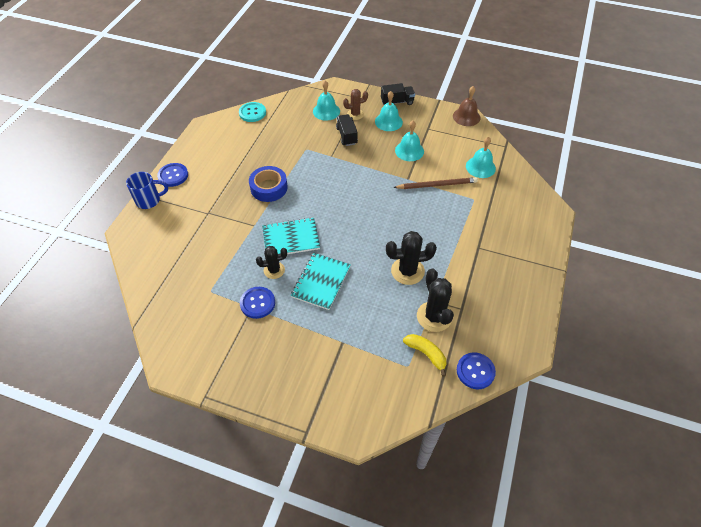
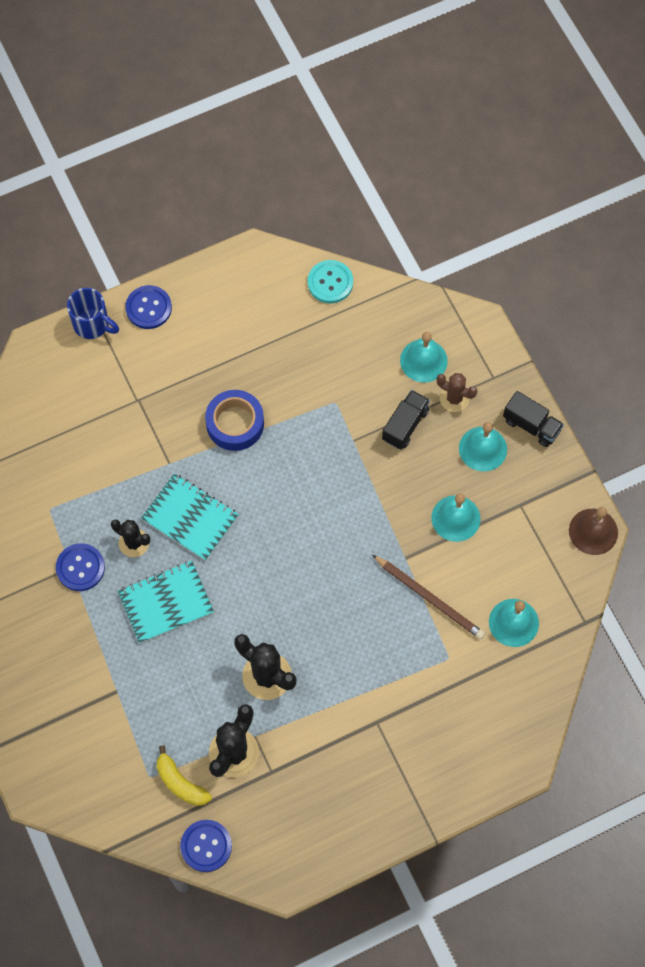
camera: 45 degrees right, 15 degrees up
(426, 354) = (180, 783): yellow banana -> yellow banana turned 135 degrees clockwise

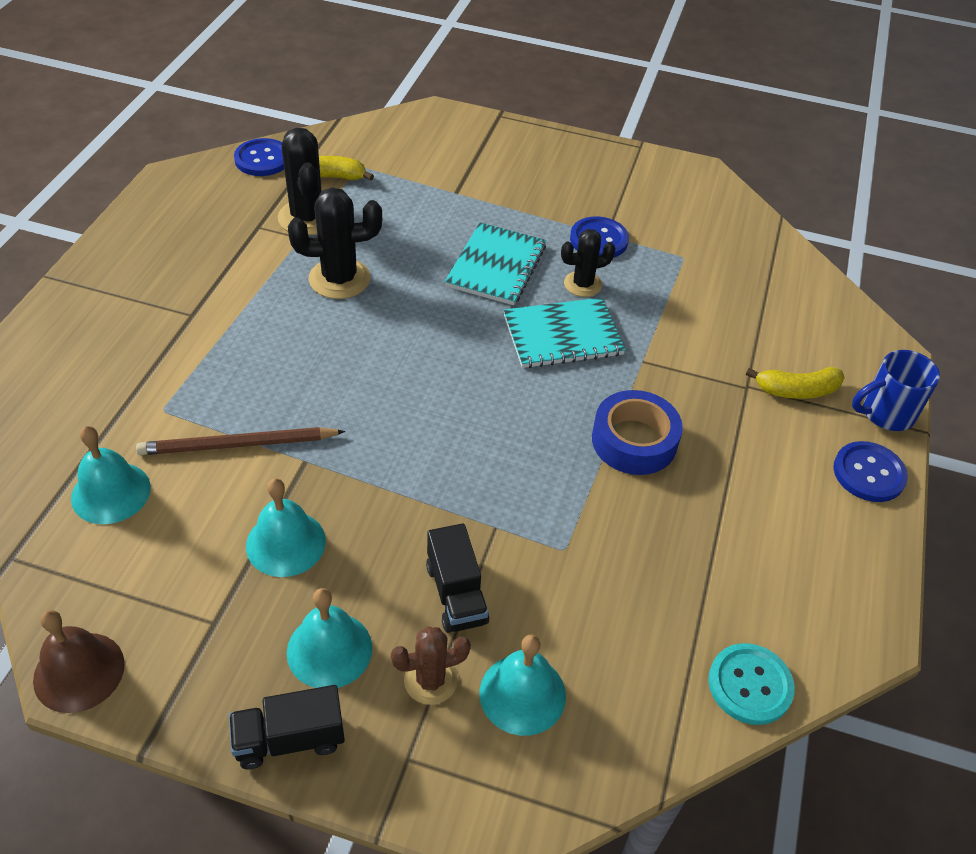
camera: 130 degrees right, 20 degrees down
(116, 375) = (796, 390): none -> yellow banana

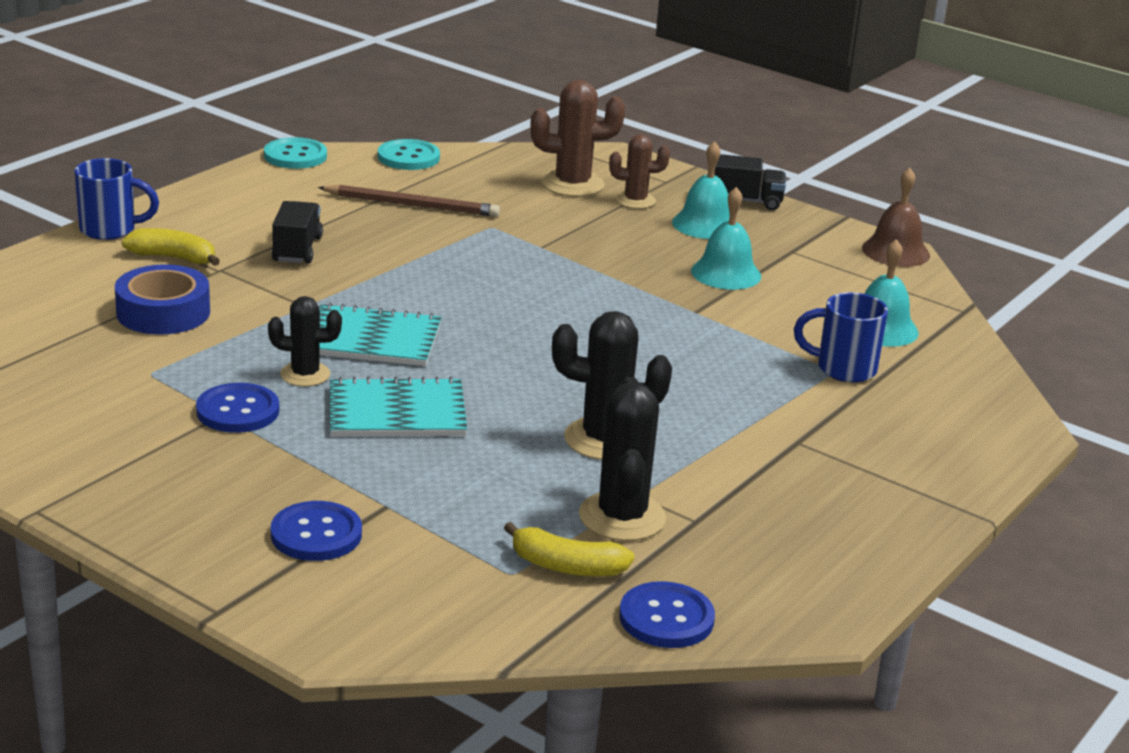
camera: 160 degrees left, 20 degrees down
(152, 415) = (843, 369): none -> blue mug
(237, 445) = (758, 333): brown pencil -> brown pencil (412, 205)
(456, 594) = (595, 226): black truck -> black truck (297, 249)
(496, 266) = (397, 412): turquoise notebook -> turquoise notebook turned 45 degrees clockwise
(522, 694) = (572, 184): turquoise bell -> brown cactus
(634, 441) = (373, 262): blue tape -> blue tape (163, 312)
(868, 631) = (295, 156): none -> turquoise button
(869, 473) = (182, 207): blue button -> blue button (316, 534)

